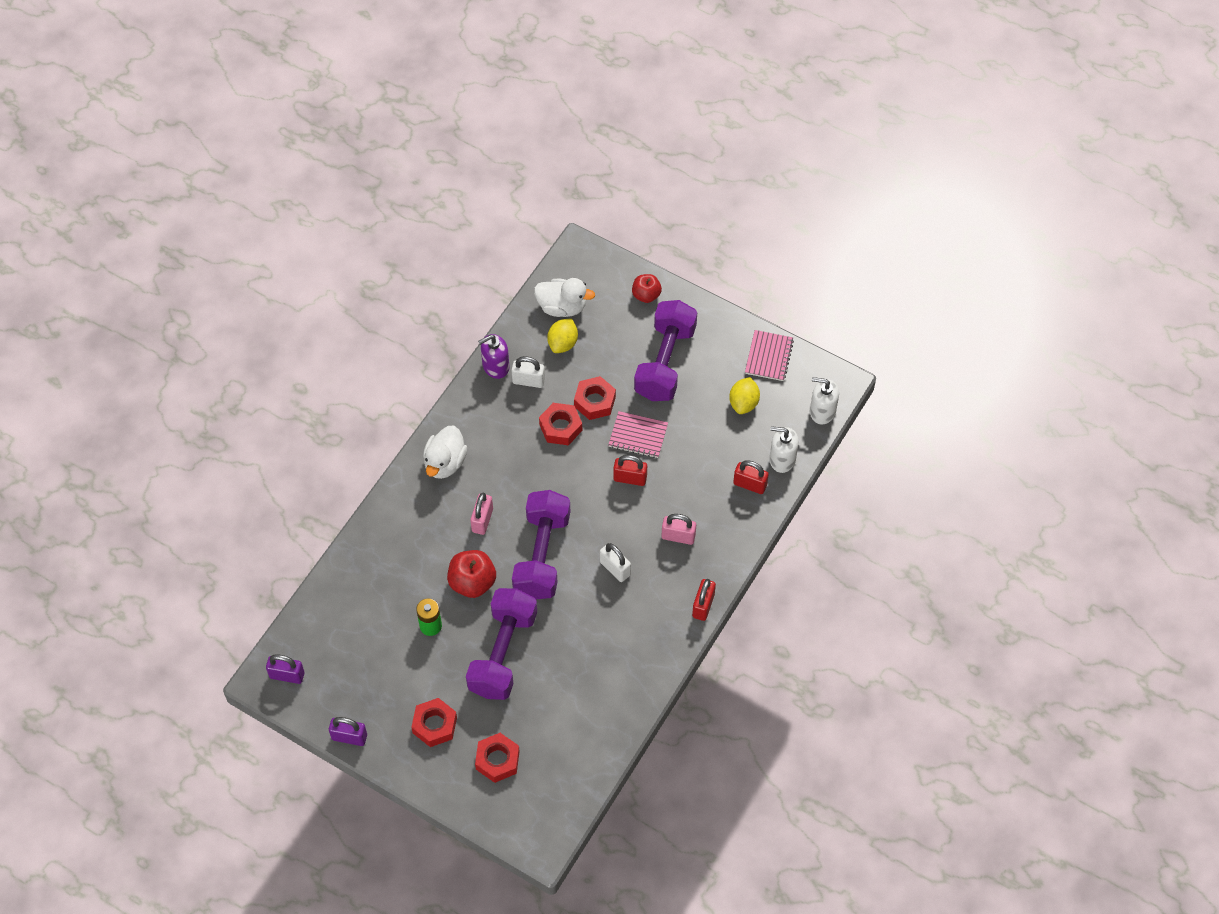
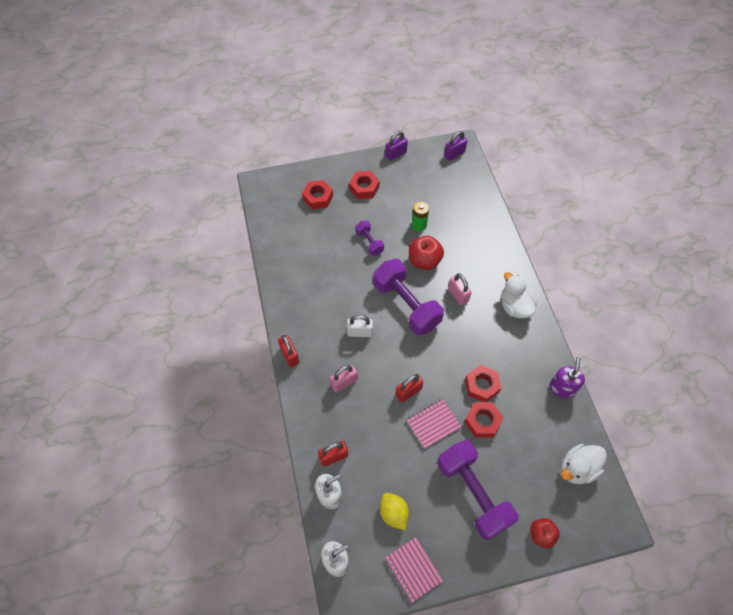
camera: 135 degrees right, 0 degrees up
(503, 653) = (369, 242): purple dumbbell -> purple dumbbell, size x0.49
(528, 381) = (533, 397): white padlock -> none
(563, 343) = (546, 442): yellow lemon -> none

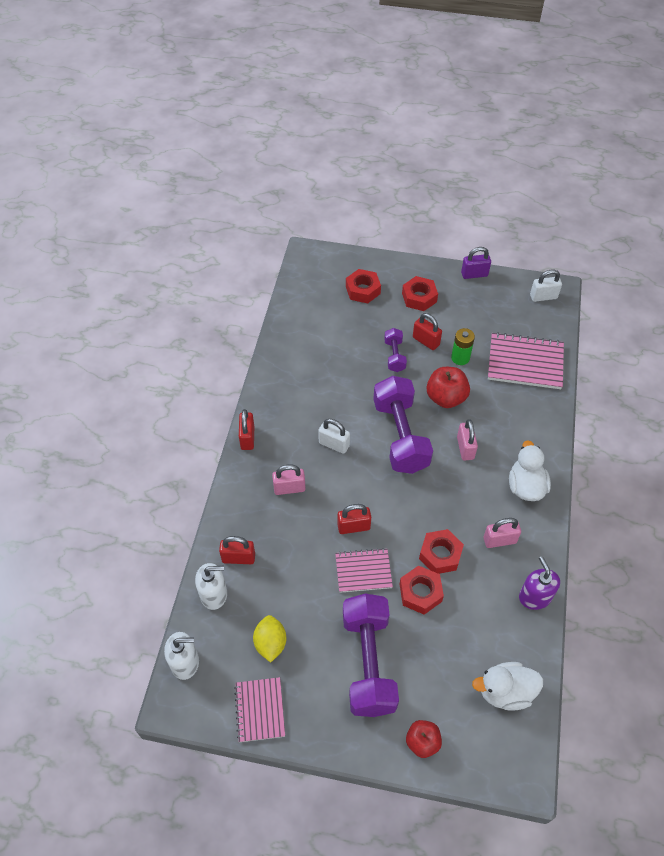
camera: 25 degrees right, 5 degrees down
(387, 221) = (426, 341): none -> red padlock
(454, 154) = (543, 297): purple padlock -> white padlock
(467, 211) = (525, 362): none -> pink notebook
(517, 356) = (499, 540): none -> pink padlock
(562, 388) = (535, 597): purple soap dispenser -> purple soap dispenser turned 60 degrees counterclockwise

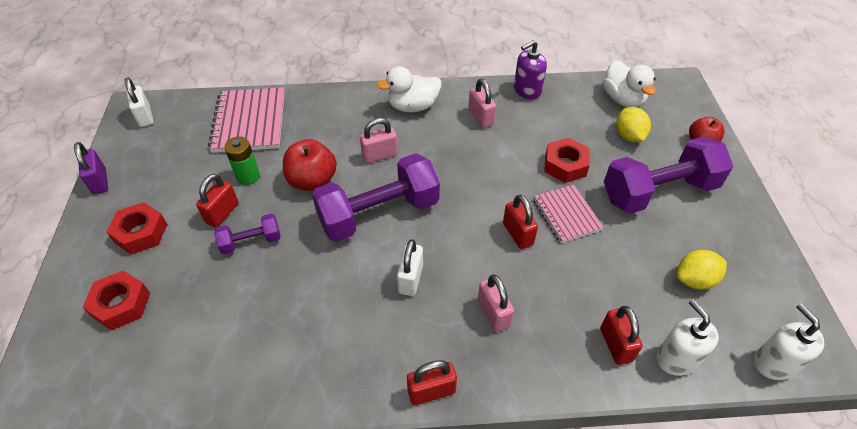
camera: 105 degrees left, 5 degrees down
(260, 710) = (766, 270): pink notebook -> none
(440, 554) = (516, 157): red nut -> none
(447, 670) = (629, 136): none -> yellow lemon

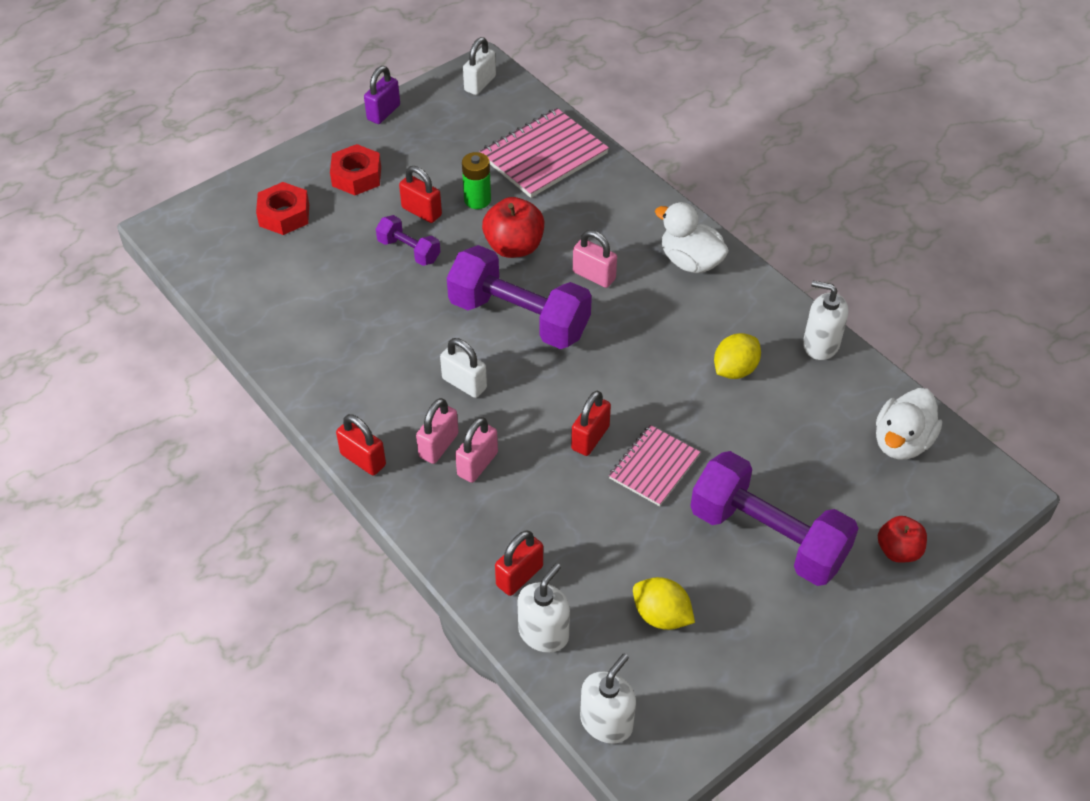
camera: 55 degrees right, 0 degrees up
(222, 213) = (421, 211): red padlock -> red padlock turned 45 degrees clockwise
(410, 279) = (464, 383): white padlock -> white padlock turned 60 degrees clockwise
(481, 117) = (731, 326): pink padlock -> pink padlock (438, 445)
(527, 90) = (820, 344): purple soap dispenser -> white soap dispenser
(565, 165) = (728, 434): red nut -> none
(629, 136) = (837, 473): yellow lemon -> yellow lemon (735, 370)

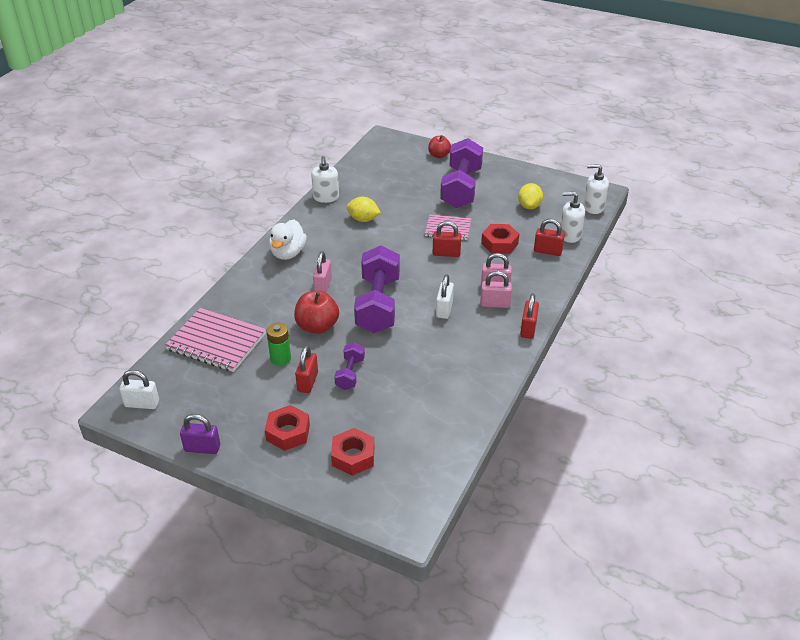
camera: 115 degrees left, 10 degrees down
(577, 518) = (499, 243): none -> red nut
(901, 442) = (375, 164): white duck -> none

